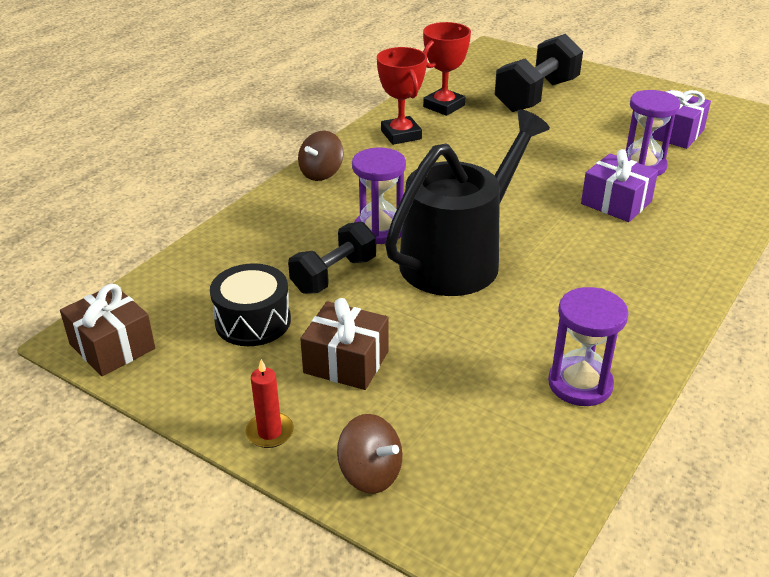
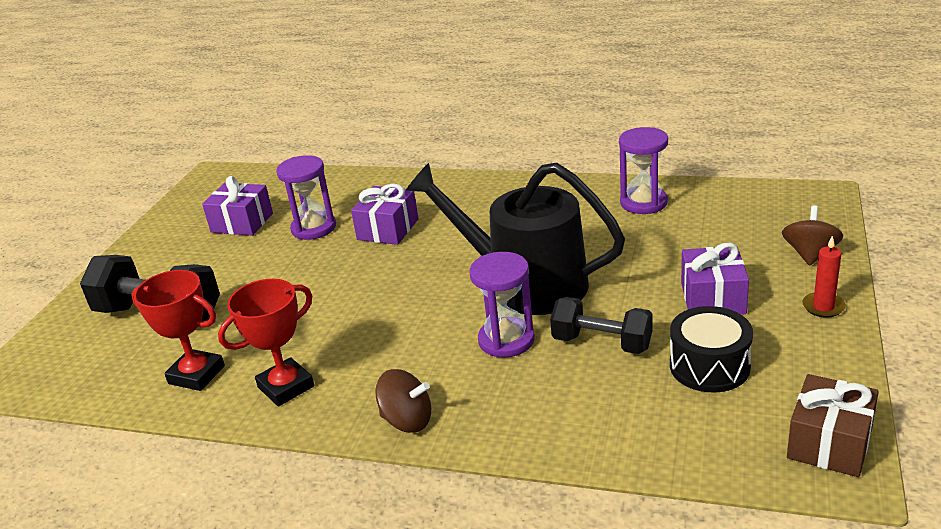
camera: 105 degrees left, 5 degrees down
(346, 362) = (713, 298): brown gift -> purple gift

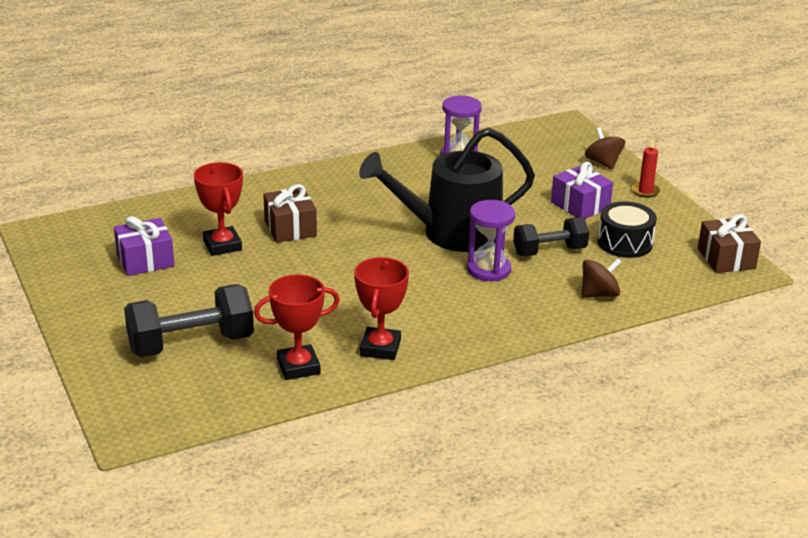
camera: 45 degrees left, 0 degrees up
(313, 228) = (222, 245): purple hourglass -> red trophy
(388, 229) = (290, 228): purple gift -> brown gift
(407, 420) = (492, 334): brown spinning top -> brown spinning top (599, 294)

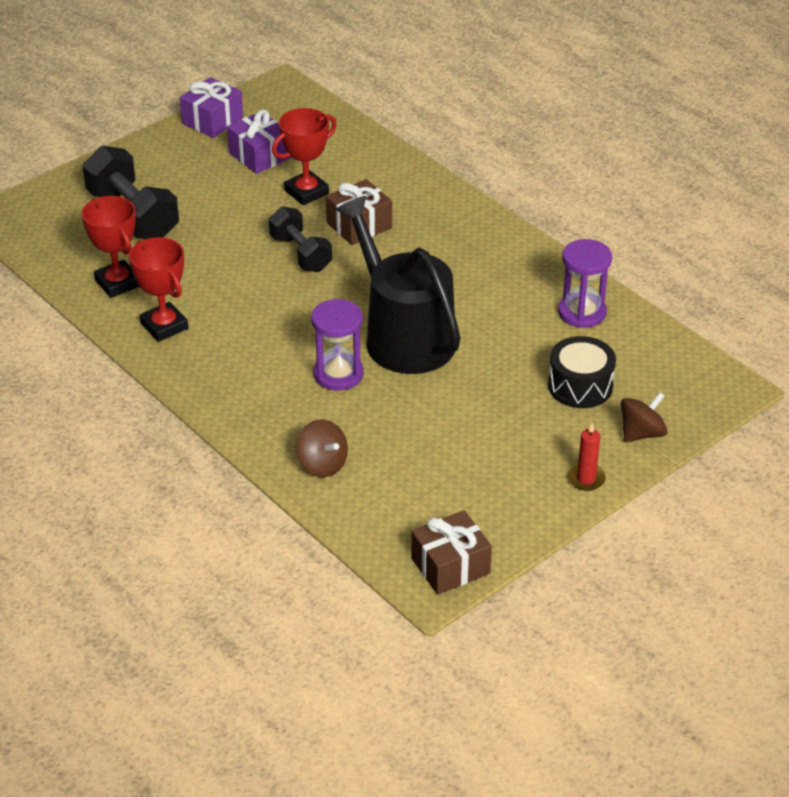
camera: 75 degrees right, 10 degrees up
(380, 348) = (164, 326): red trophy -> red trophy turned 60 degrees clockwise
(549, 251) = (398, 414): black dumbbell -> black dumbbell (300, 254)
(580, 205) = (519, 426): purple gift -> purple gift (212, 120)
(625, 243) = (446, 473): black drum -> black drum (580, 386)

